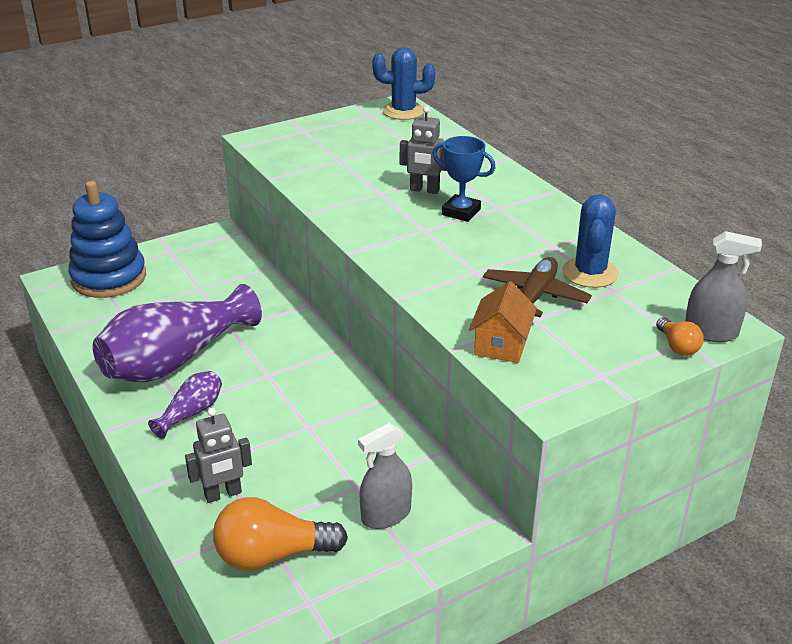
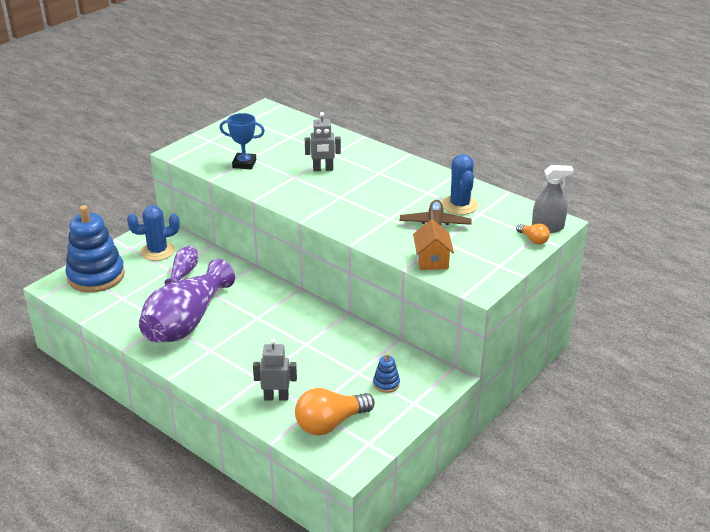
camera: 20 degrees left, 0 degrees up
(191, 413) = (221, 353): purple vase -> purple vase (183, 273)
(223, 494) = (276, 397): grey robot -> grey robot turned 135 degrees counterclockwise
(386, 515) = (386, 383): grey spray bottle -> blue stacking toy
(403, 111) = (272, 113): blue cactus -> blue cactus (157, 251)
(461, 212) = (356, 180): blue trophy -> blue trophy (244, 164)

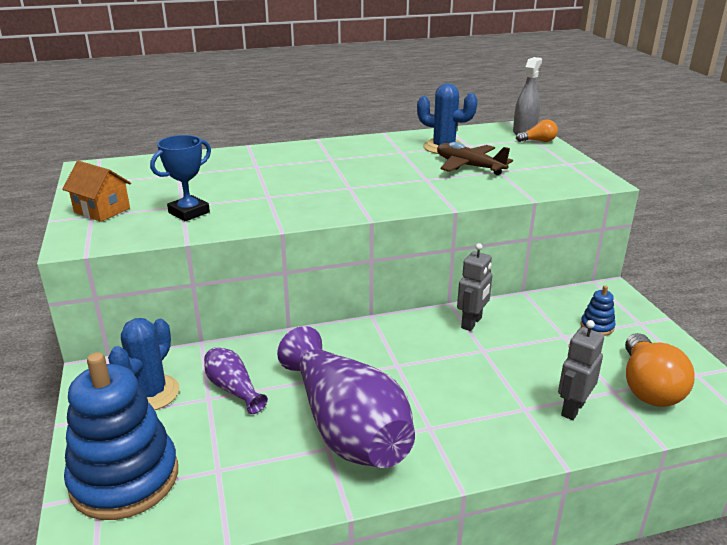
camera: 55 degrees left, 5 degrees down
(323, 169) = (279, 179): grey robot -> grey robot (472, 323)
(432, 260) = (530, 184): orange house -> orange house (102, 210)

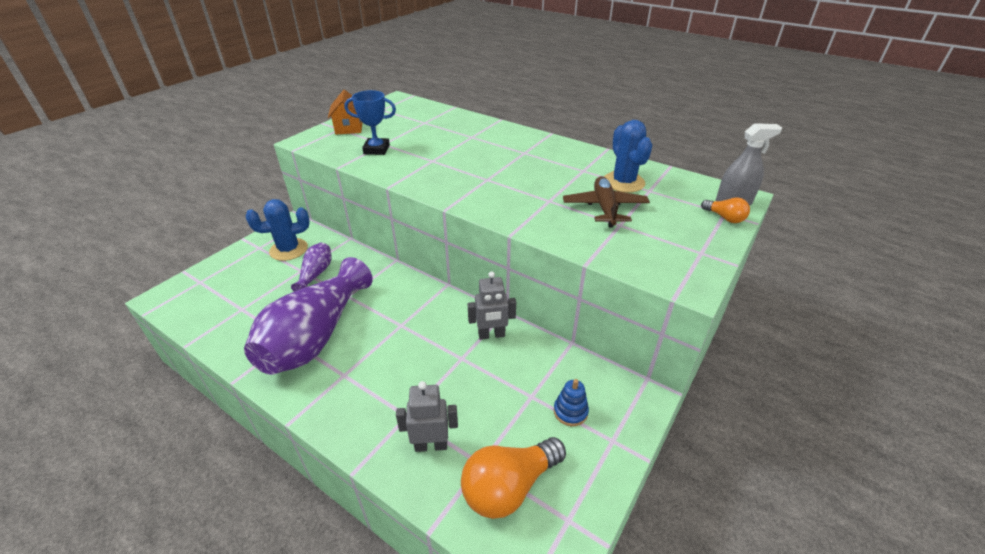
camera: 50 degrees right, 10 degrees up
(124, 478) = (215, 283): blue stacking toy -> none

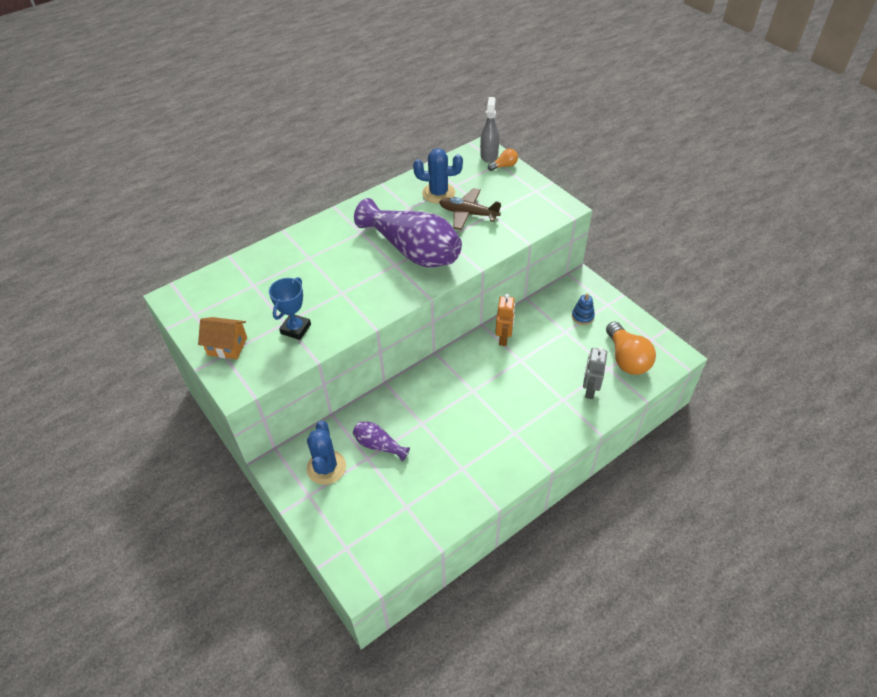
camera: 70 degrees left, 10 degrees up
(315, 336) = (465, 449): purple vase -> purple vase (413, 250)
(491, 335) = (504, 338): grey robot -> orange robot

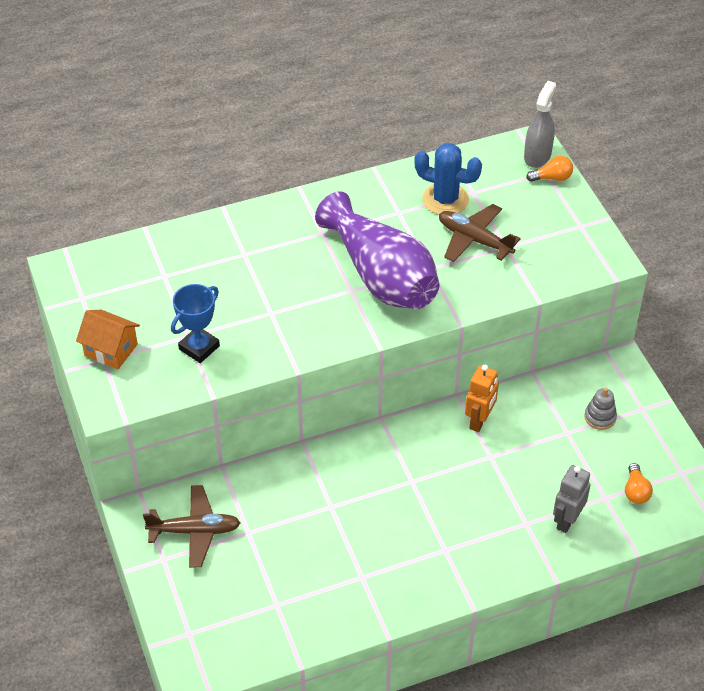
camera: 15 degrees right, 0 degrees up
(326, 467) = (195, 531): blue cactus -> brown plane
(379, 445) = (268, 521): purple vase -> none
(582, 316) = (600, 417): blue stacking toy -> grey stacking toy
(627, 359) = (635, 491): orange light bulb -> orange light bulb, size x0.50

